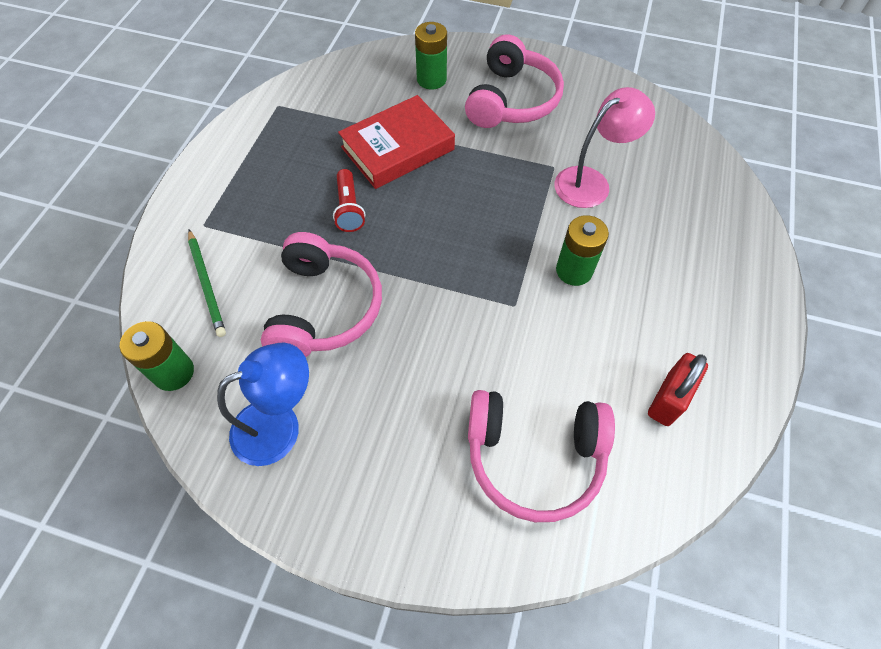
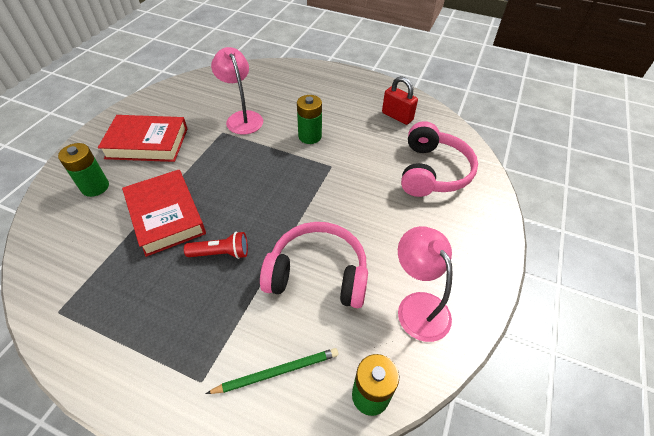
camera: 85 degrees left, 10 degrees down
(279, 425) = (418, 306): blue lamp -> pink lamp
(512, 100) = (147, 143): pink headphones -> red book

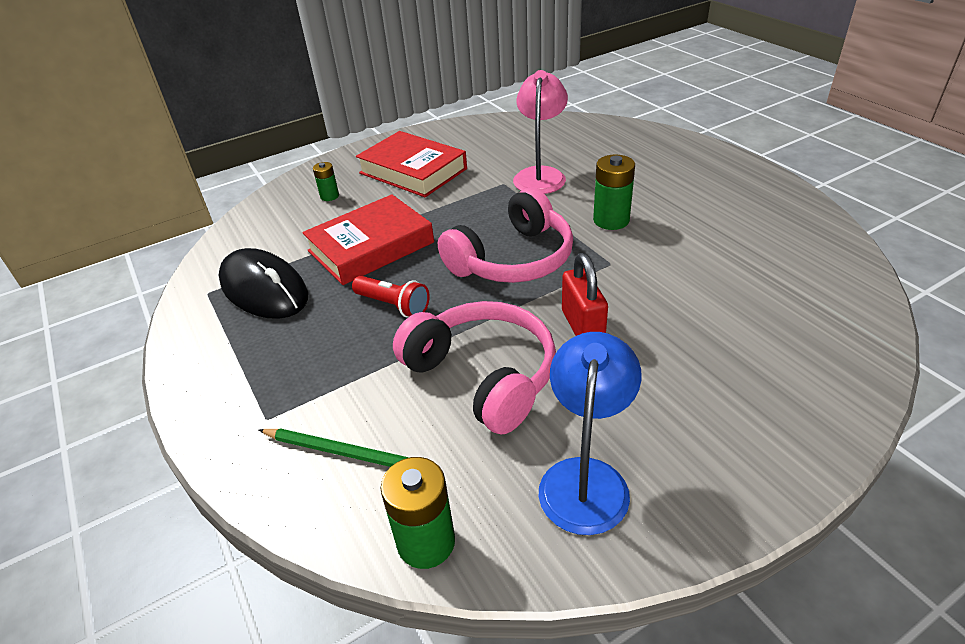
camera: 40 degrees right, 10 degrees down
(95, 187) = (329, 196): green battery -> green battery, size x0.58
(108, 286) = (264, 289): none -> black mouse
(166, 216) = (371, 247): red book -> red book turned 45 degrees clockwise
(397, 116) = (770, 234): red padlock -> red padlock (582, 326)
(418, 306) = (586, 478): pink lamp -> blue lamp
(432, 171) = (767, 323): pink headphones -> pink headphones (513, 259)

